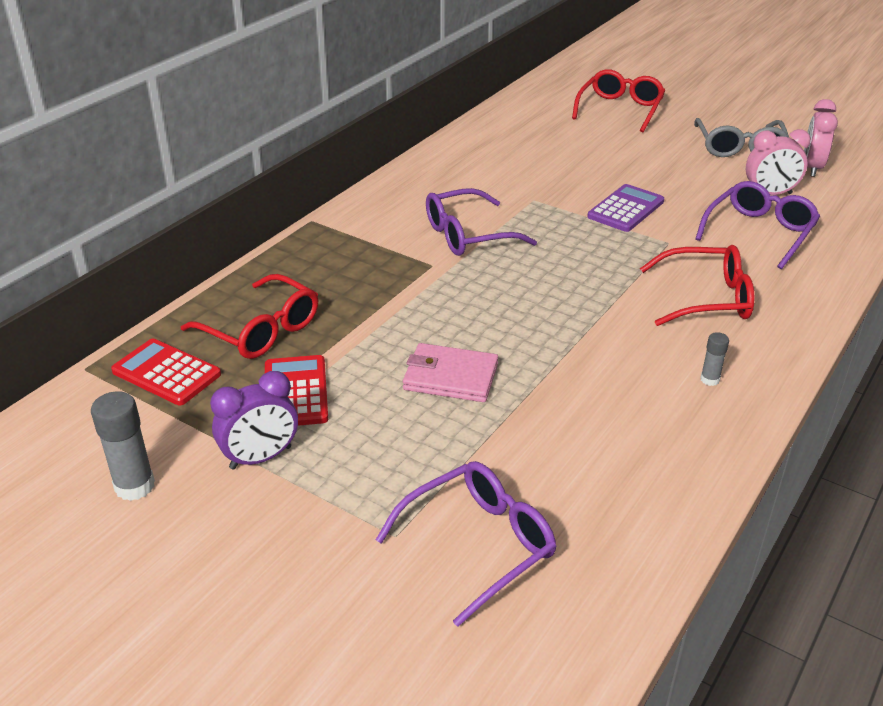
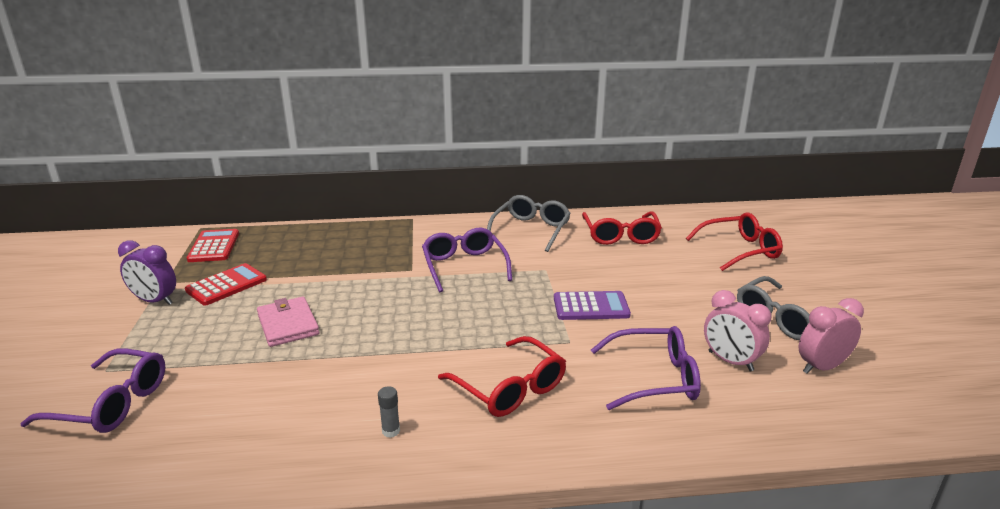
camera: 50 degrees right, 10 degrees down
(135, 486) = (107, 280): grey glue stick -> none
(261, 330) = (279, 252): red glasses -> red glasses (620, 235)
(444, 173) = (531, 230): none -> grey glasses
(468, 235) = (464, 266): purple glasses -> purple glasses turned 45 degrees clockwise

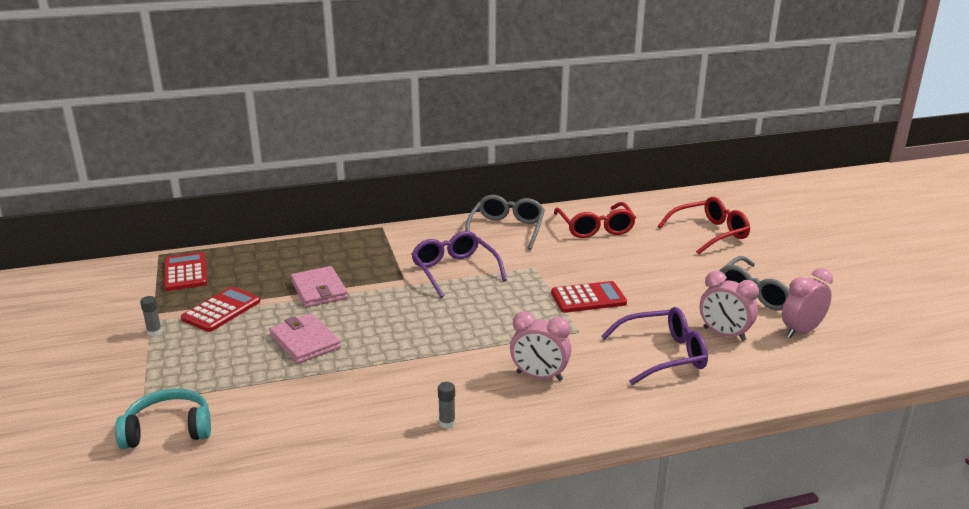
camera: 10 degrees left, 0 degrees up
(111, 403) = (168, 429): purple glasses -> turquoise headphones
(155, 301) = (154, 332): purple clock -> grey glue stick
(326, 274) = (319, 290): none -> pink wallet
(510, 388) = (539, 376): red glasses -> pink clock
(591, 307) = (588, 298): purple calculator -> red calculator

